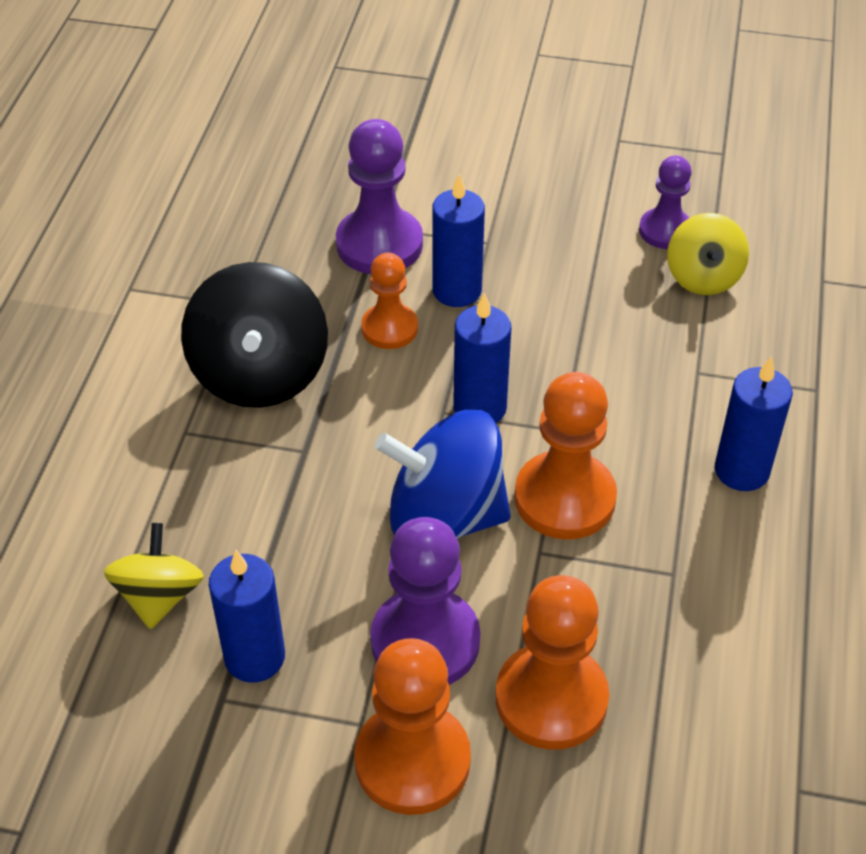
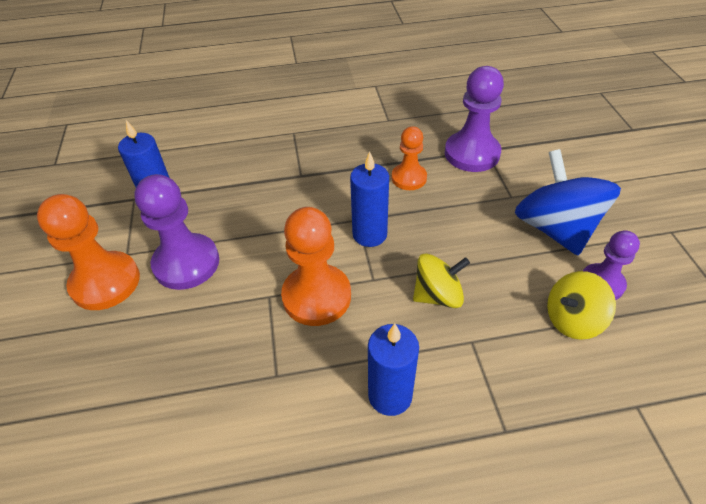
camera: 70 degrees right, 0 degrees up
(159, 596) = (189, 159): yellow spinning top -> yellow spinning top (437, 295)
(260, 374) = (345, 143): black spinning top -> none
(444, 517) = (278, 244): blue spinning top -> blue spinning top (555, 228)
(457, 290) = (459, 196): blue candle -> none
(551, 699) = (158, 334): orange pawn -> none

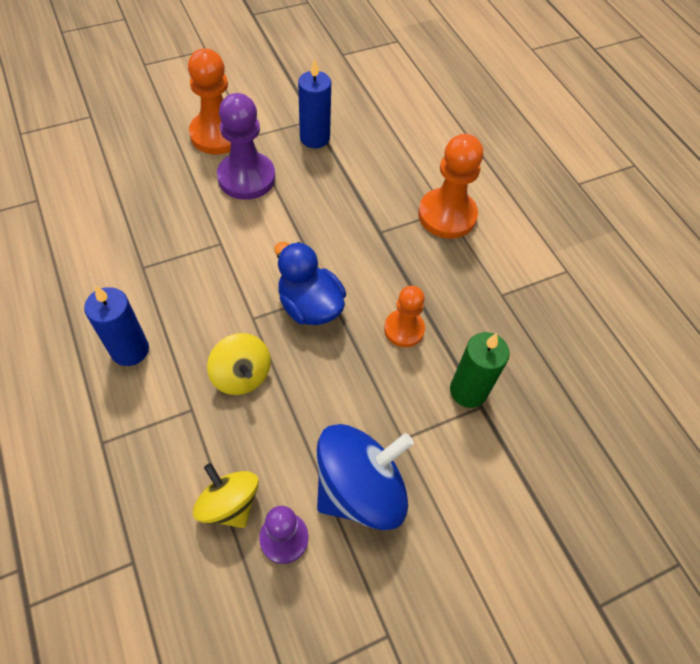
camera: 70 degrees right, 10 degrees up
(316, 296) = (225, 278): orange pawn -> orange pawn (447, 215)
(369, 234) = (309, 306): blue candle -> blue duck
(472, 153) = (468, 391): purple pawn -> green candle

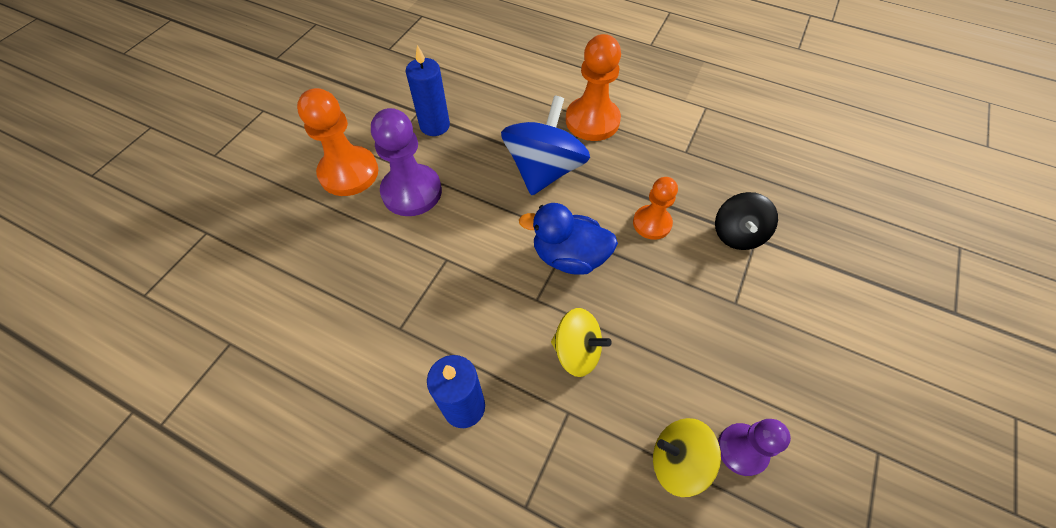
camera: 35 degrees left, 0 degrees up
(360, 489) = (749, 364): blue spinning top -> blue spinning top (544, 170)
(468, 391) = (737, 234): green candle -> black spinning top

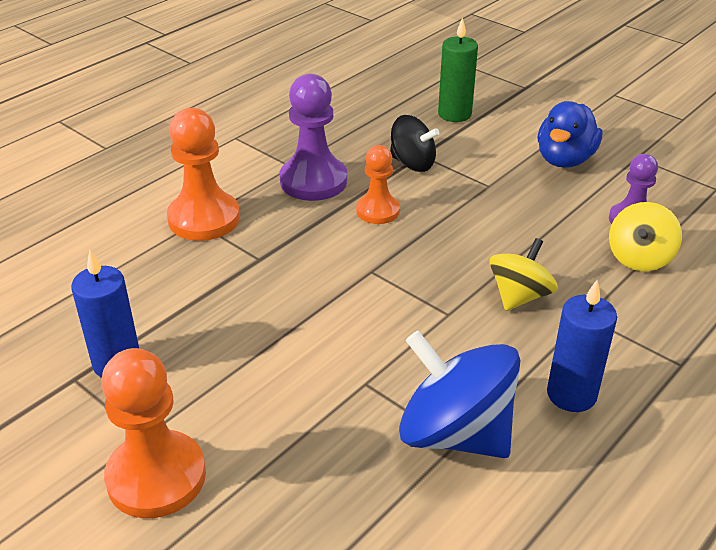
camera: 75 degrees left, 20 degrees down
(412, 192) = (234, 404): purple pawn -> purple pawn (313, 181)
(544, 170) = (262, 272): blue spinning top -> blue spinning top (455, 433)
(569, 256) = (399, 278): blue duck -> blue duck (564, 160)
(847, 253) = (454, 114): none -> green candle

